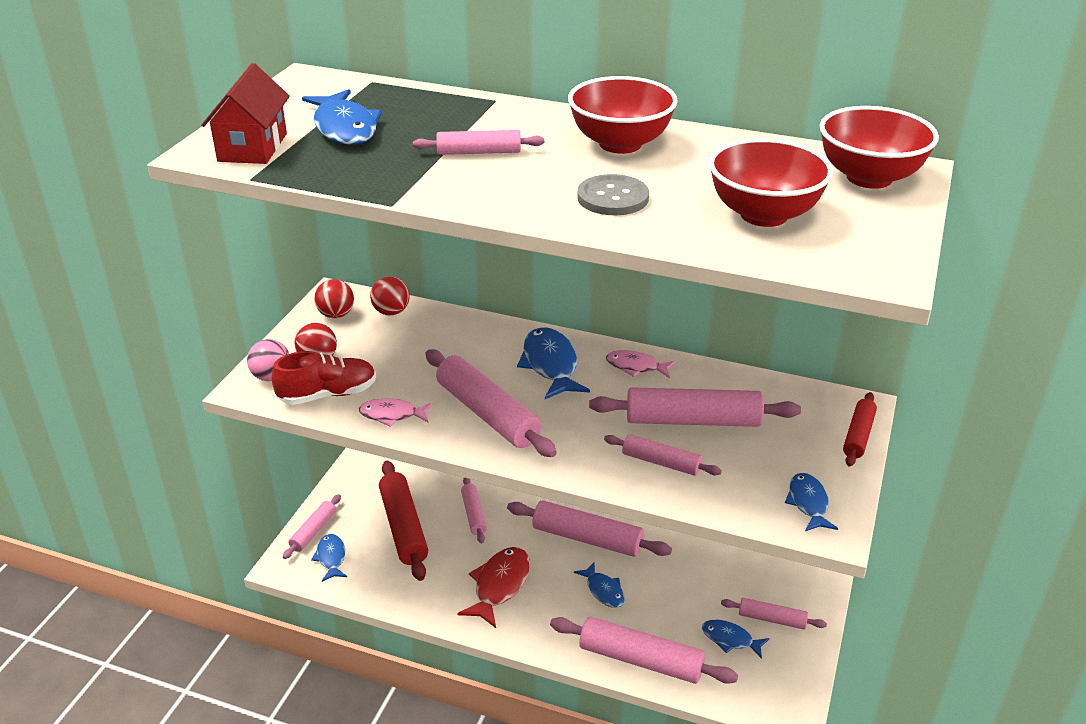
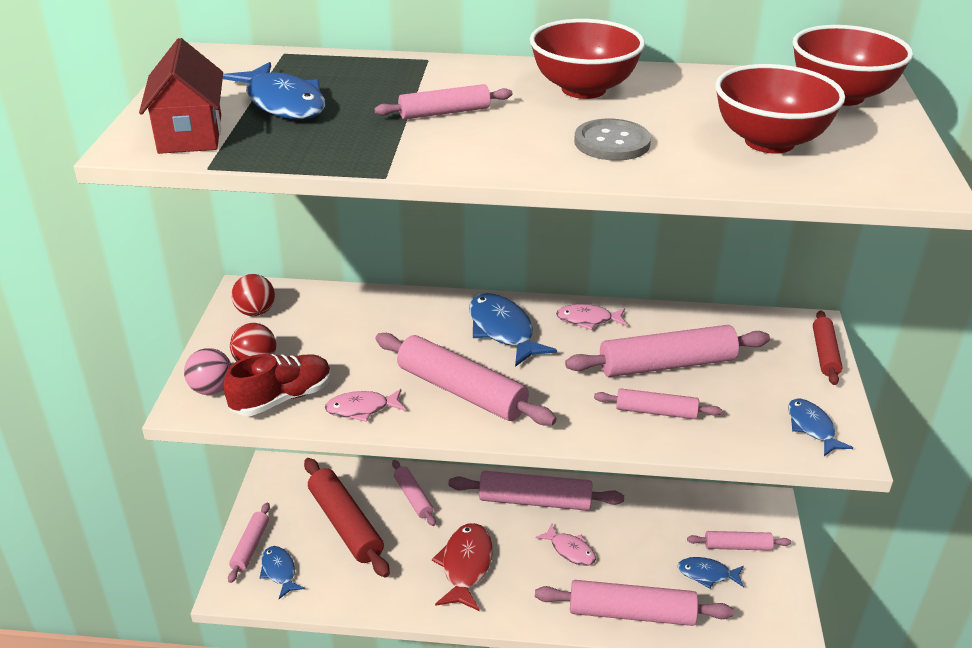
camera: 15 degrees left, 0 degrees up
(391, 312) = (314, 300): red ball -> none
(603, 590) = (570, 550): blue fish -> pink fish

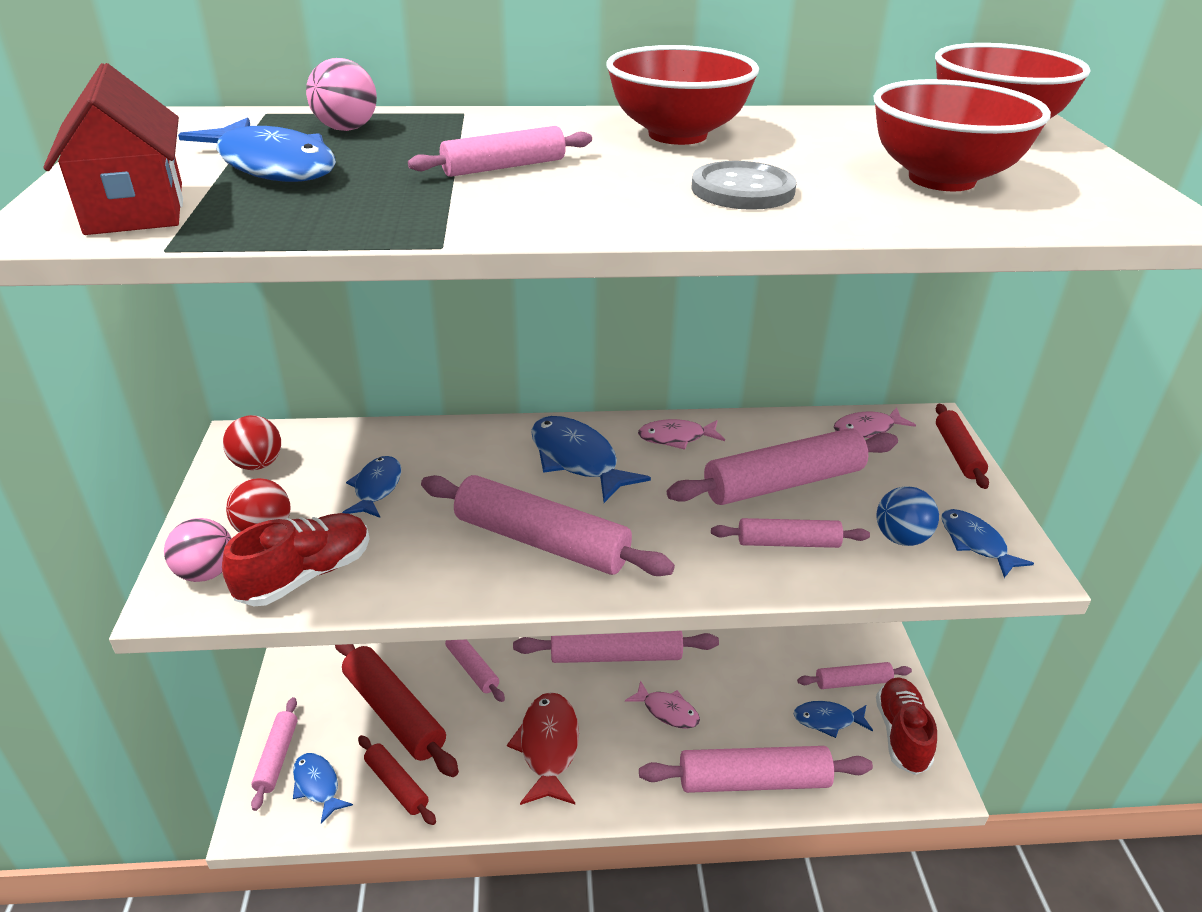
camera: 10 degrees left, 0 degrees up
(339, 71) = (346, 129): none -> pink ball
(340, 579) = (397, 784): none -> red rolling pin
(342, 338) = (376, 488): none -> blue fish
(361, 409) = (415, 578): pink fish -> pink fish (867, 429)
(750, 417) = (901, 538): none -> blue ball
(769, 593) = (901, 734): none -> red shoe

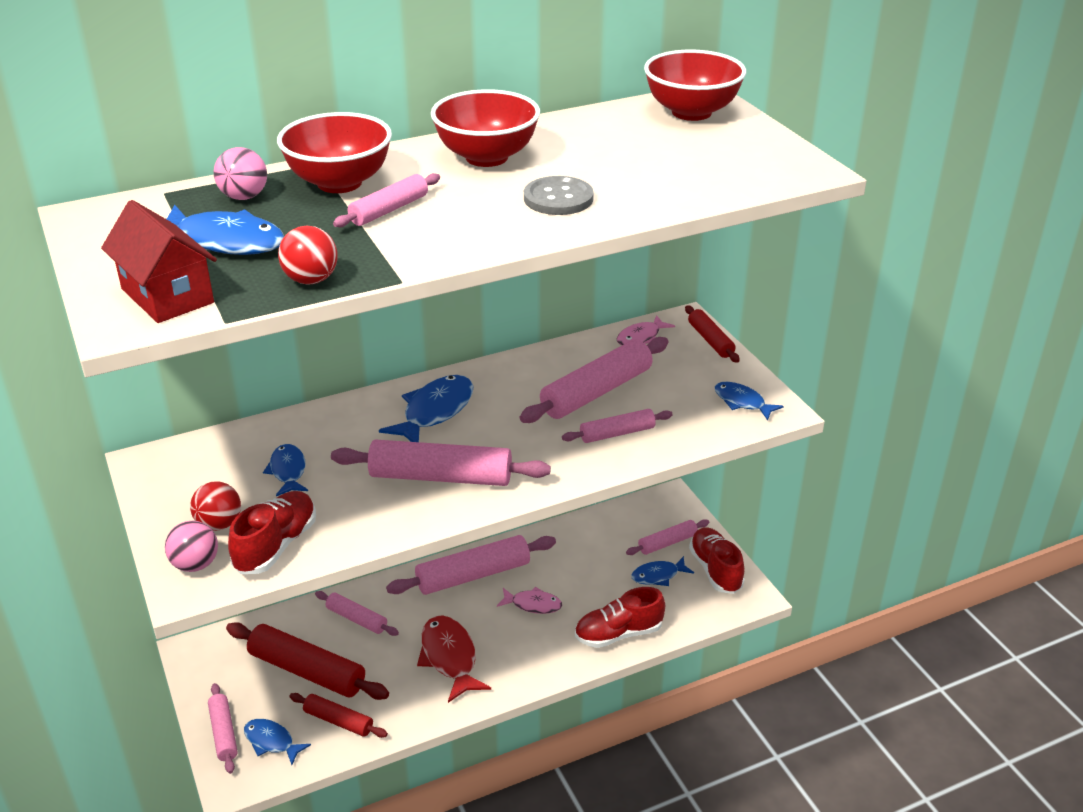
camera: 20 degrees left, 0 degrees up
(257, 464) = (175, 477): red ball -> red ball (311, 280)
(577, 460) = (435, 411): blue fish -> blue fish turned 90 degrees clockwise
(676, 438) = (502, 376): pink fish -> none
(753, 781) = (618, 634): pink rolling pin -> red shoe
(901, 538) = (692, 411): blue ball -> none
(941, 179) = (676, 165): red bowl -> red bowl (339, 183)

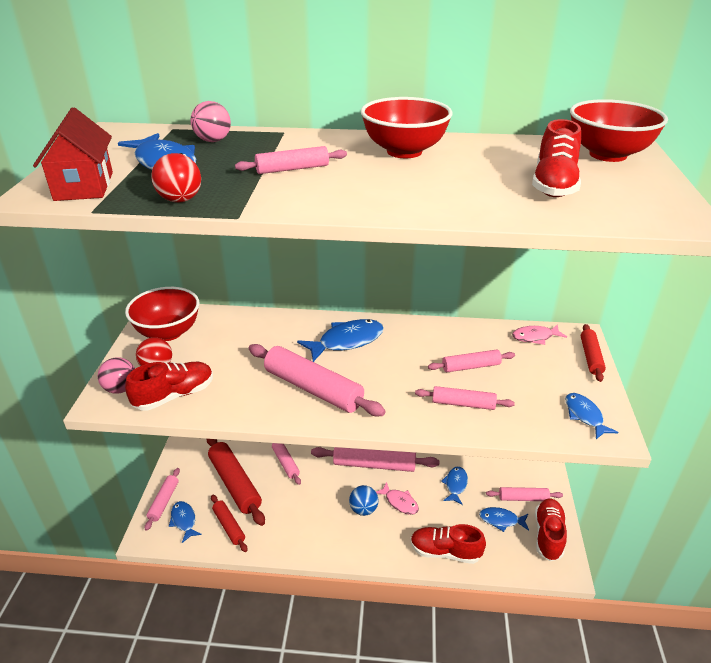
camera: 30 degrees right, 0 degrees up
(288, 471) = (225, 348): blue fish -> blue fish (455, 485)
(339, 183) = (282, 146): red bowl -> red bowl (168, 332)
(449, 657) = (322, 515): red fish -> none
(495, 630) = (363, 509): none -> blue ball
(558, 198) = (426, 190): grey button -> none
(596, 392) = (471, 366): pink rolling pin -> pink rolling pin, size x0.56
(672, 161) = (553, 185): none -> red shoe

